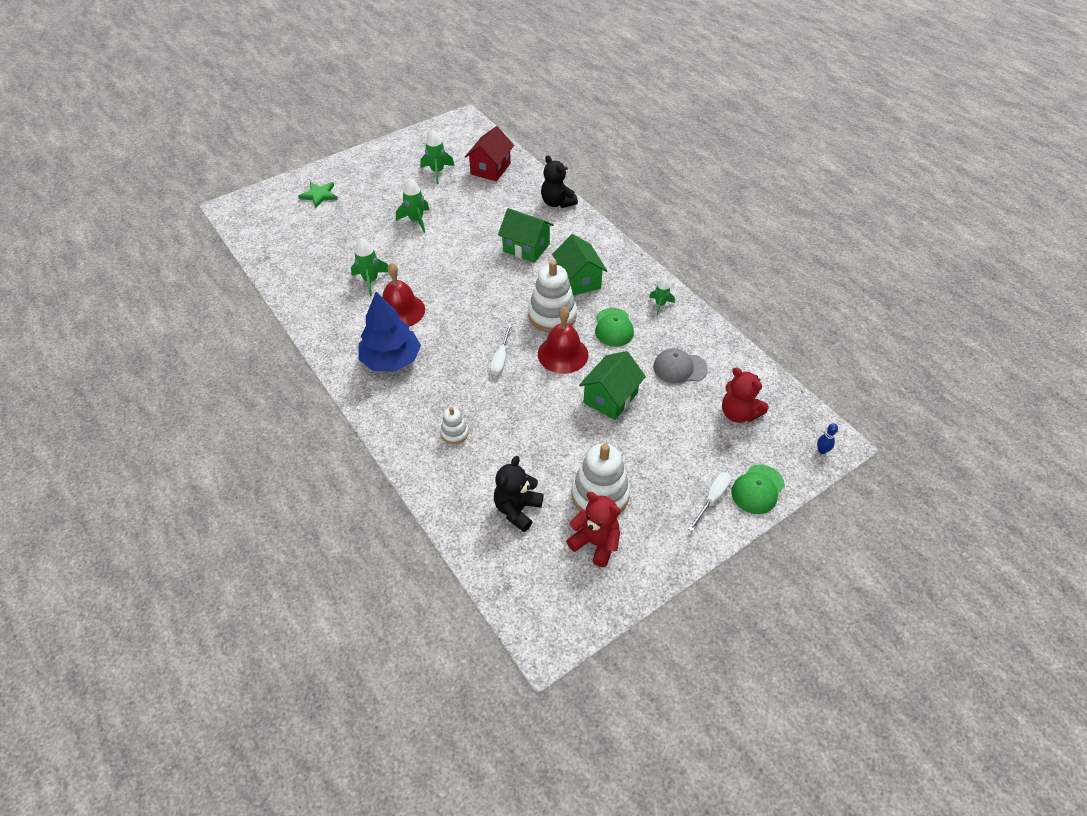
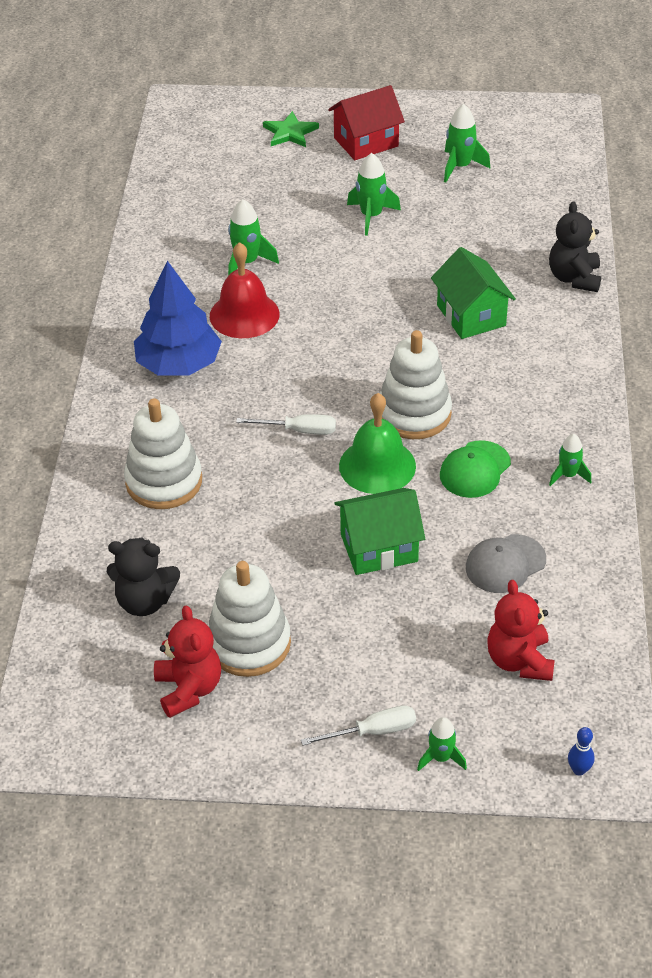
camera: 40 degrees right, 5 degrees down
(454, 433) = (164, 482): white stacking toy -> white stacking toy, size x1.96
(490, 169) = (533, 193): red house -> red house (366, 142)
(501, 359) = (299, 430): white screwdriver -> white screwdriver turned 135 degrees counterclockwise
(517, 509) = (145, 601): black teddy bear -> black teddy bear turned 150 degrees counterclockwise
(563, 354) = (377, 466): red bell -> green bell
(578, 280) = (494, 389): green house -> none
(679, 368) = (505, 564): grey cap -> grey cap turned 75 degrees counterclockwise
(757, 489) = (441, 758): green cap -> green rocket

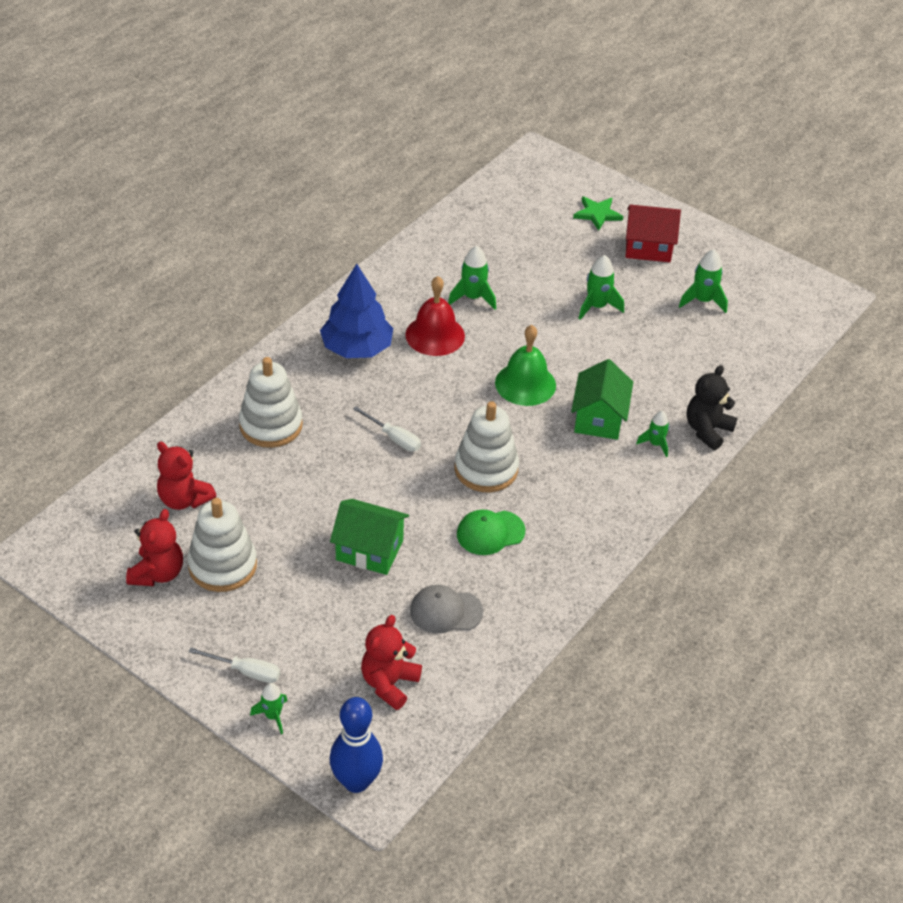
camera: 30 degrees right, 0 degrees up
(145, 601) = (184, 499): black teddy bear -> red teddy bear
(377, 466) = (424, 492): green bell -> green bell (525, 384)
(568, 475) = (554, 574): green rocket -> green rocket (655, 444)
(579, 770) = (356, 781): blue bowling pin -> blue bowling pin, size x2.37

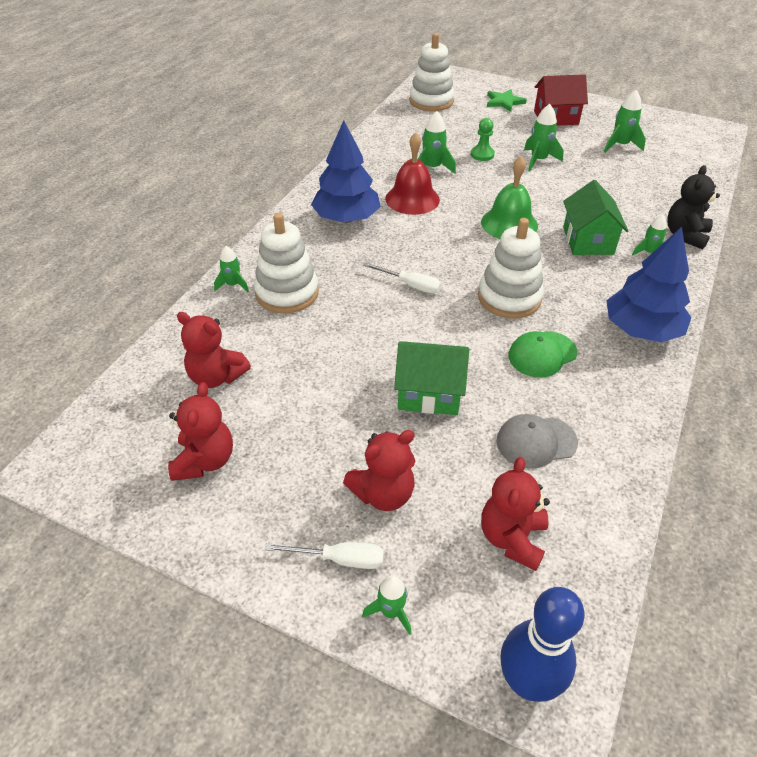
camera: 10 degrees left, 0 degrees up
(221, 407) = (233, 285): none -> green rocket
(222, 565) = (276, 438): white stacking toy -> white stacking toy (431, 101)
(297, 628) = (383, 494): none -> red teddy bear
(536, 288) = (482, 154): none -> green pawn
(599, 526) = (641, 330): none -> blue tree

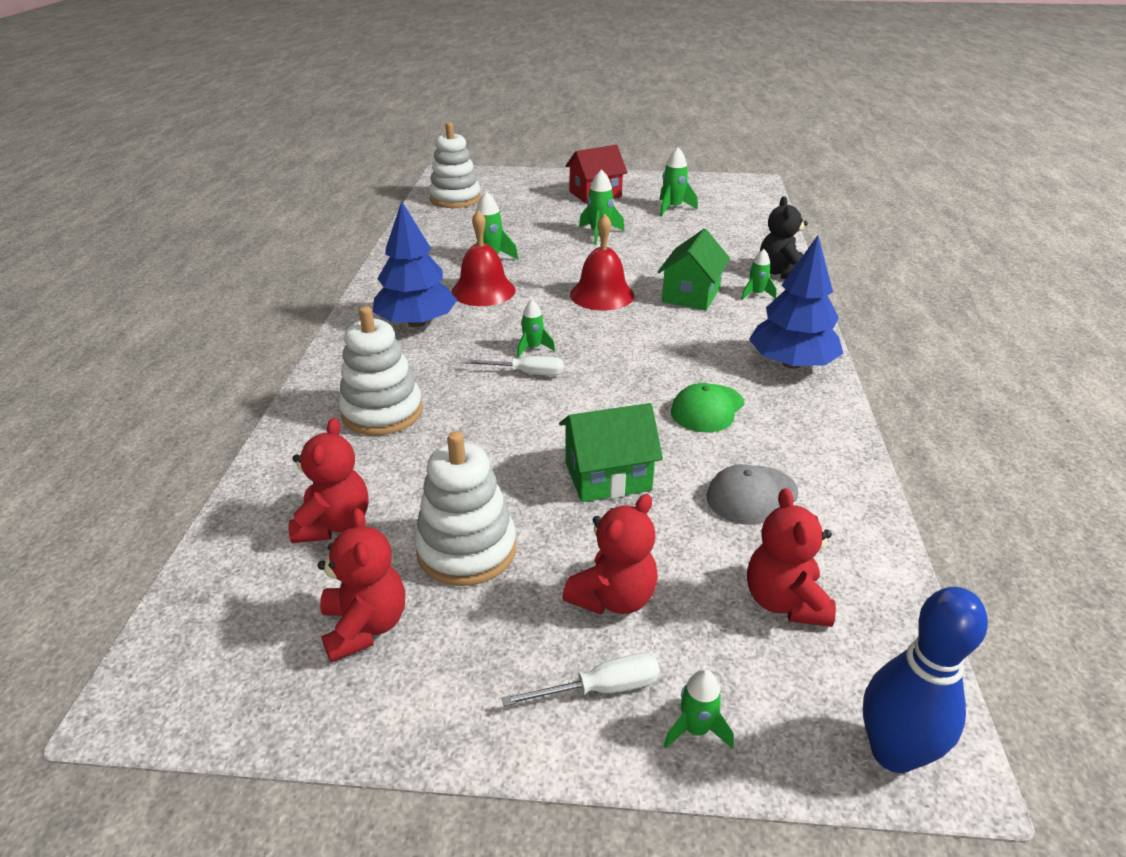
camera: 20 degrees left, 10 degrees down
(216, 377) = (334, 524): red teddy bear -> red teddy bear turned 90 degrees counterclockwise
(233, 285) = (308, 418): green rocket -> green rocket (533, 348)
(482, 154) = (537, 238): green pawn -> none
(504, 102) = (534, 188): green star -> none
(509, 224) = (602, 294): green bell -> red bell
(509, 298) = (642, 363): white stacking toy -> white stacking toy (466, 549)
(588, 240) = (691, 295): green house -> green house turned 45 degrees clockwise

